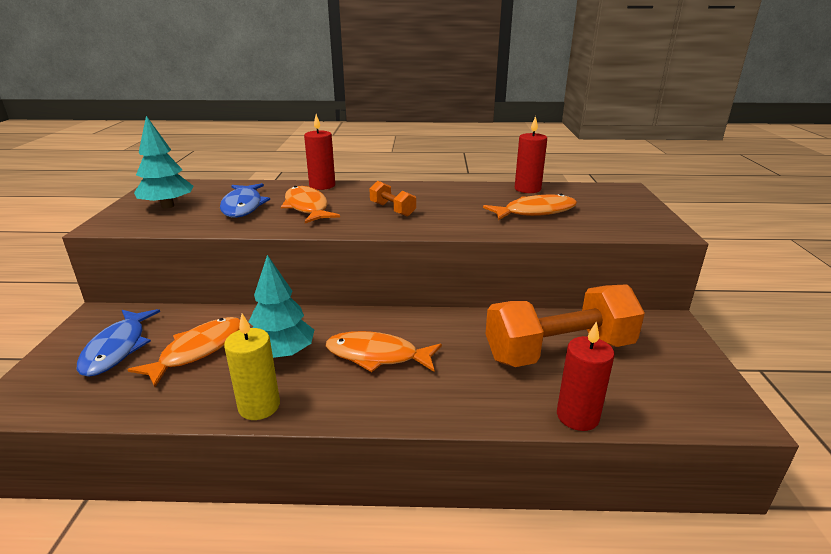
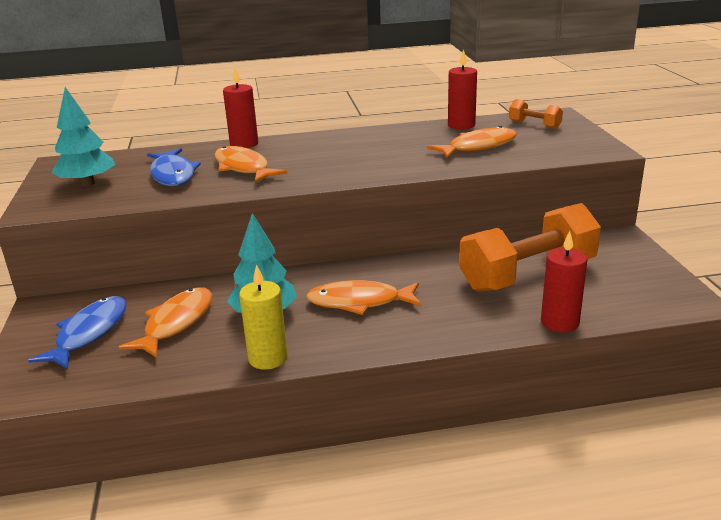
camera: 10 degrees left, 0 degrees up
(117, 348) = (89, 333): blue fish -> blue fish turned 150 degrees counterclockwise
(392, 209) = (334, 160): orange dumbbell -> orange dumbbell (534, 125)

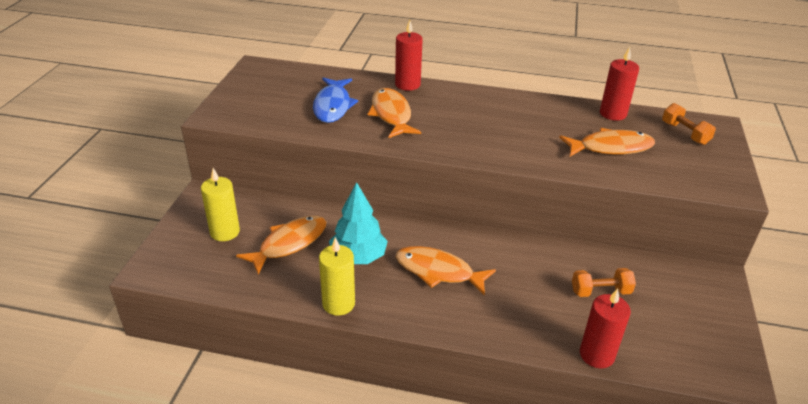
camera: 20 degrees right, 10 degrees up
(88, 183) = (265, 97): turquoise tree -> none
(89, 333) = (225, 232): blue fish -> yellow candle
(528, 274) = (600, 291): orange dumbbell -> orange dumbbell, size x0.45

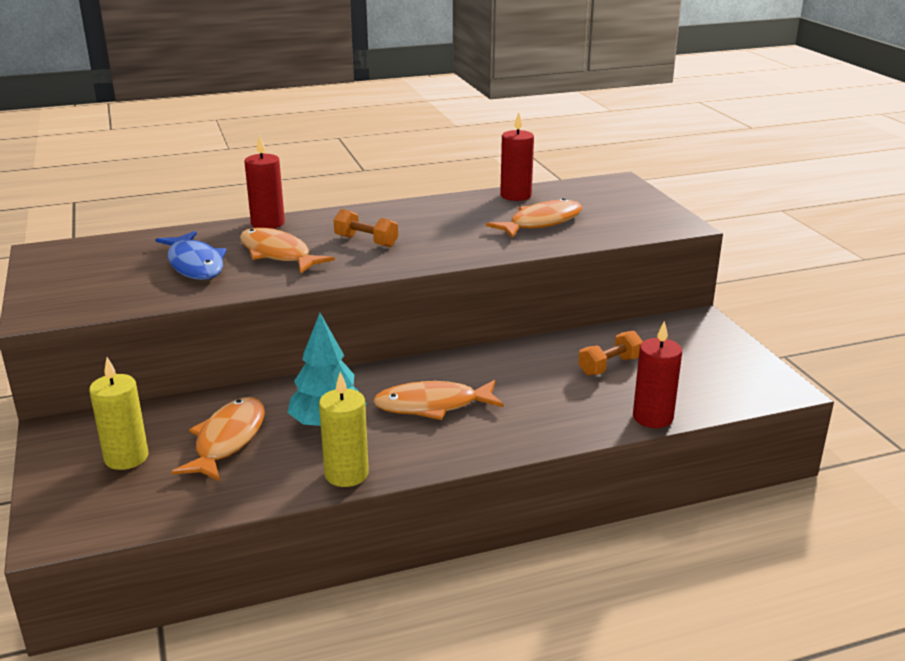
camera: 30 degrees left, 10 degrees down
(685, 133) = (597, 194): orange dumbbell -> orange dumbbell (366, 241)

